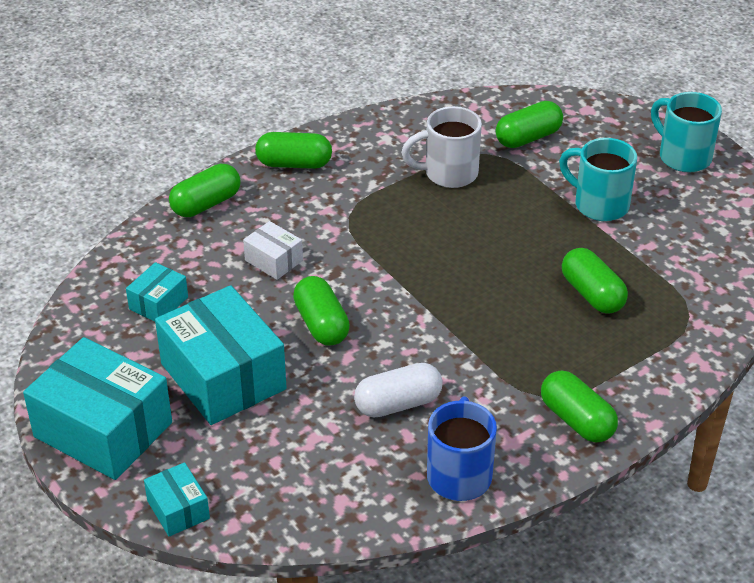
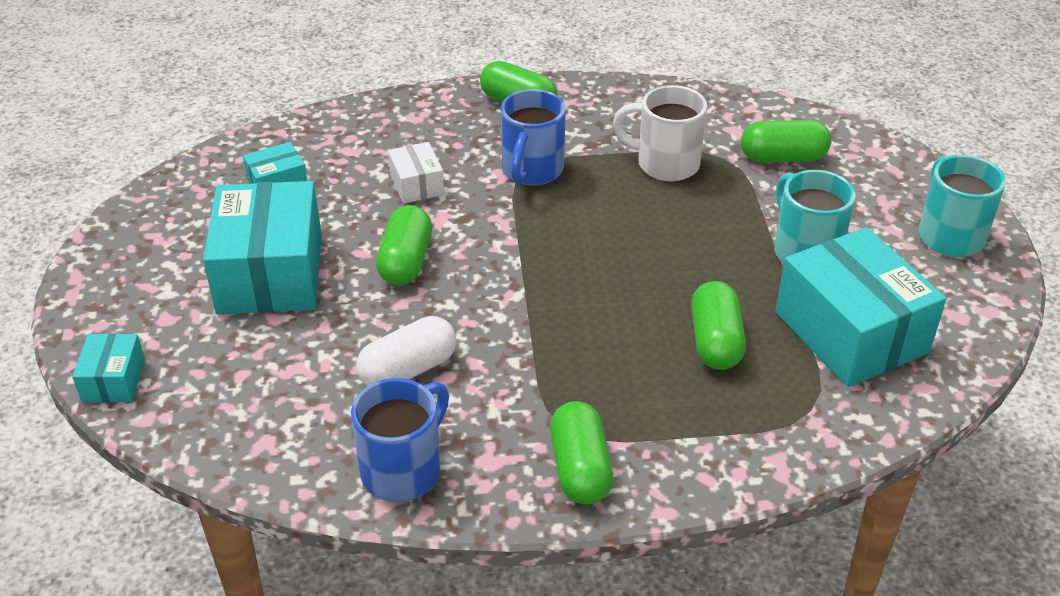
camera: 30 degrees right, 0 degrees up
(103, 430) = (123, 278): turquoise box -> turquoise box (851, 332)
(206, 204) = (403, 112): green capsule -> none
(353, 216) = (531, 171): none -> blue mug
(398, 404) = (408, 370): white capsule -> white capsule turned 45 degrees counterclockwise

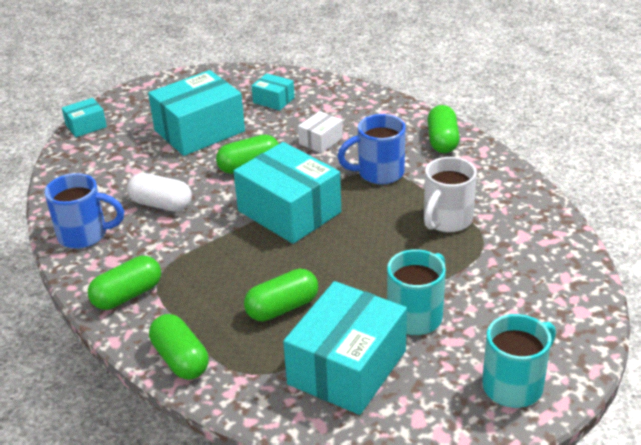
camera: 60 degrees right, 5 degrees down
(537, 266) = (289, 211): none -> turquoise box
(665, 164) = (446, 220): white mug -> white mug turned 135 degrees counterclockwise
(783, 157) = (516, 268): green capsule -> green capsule (180, 359)

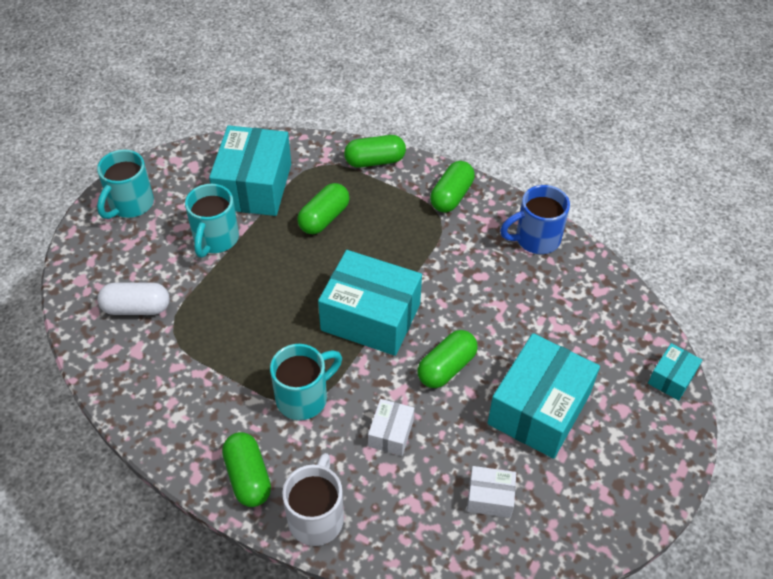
camera: 155 degrees right, 15 degrees up
(161, 204) = (496, 291): white capsule -> white capsule (136, 308)
(180, 359) = (375, 161): green capsule -> green capsule turned 45 degrees counterclockwise
(273, 100) = (490, 497): turquoise box -> white box
(379, 173) = (304, 397): blue mug -> turquoise mug
(446, 220) = (214, 349): white mug -> white mug (316, 517)

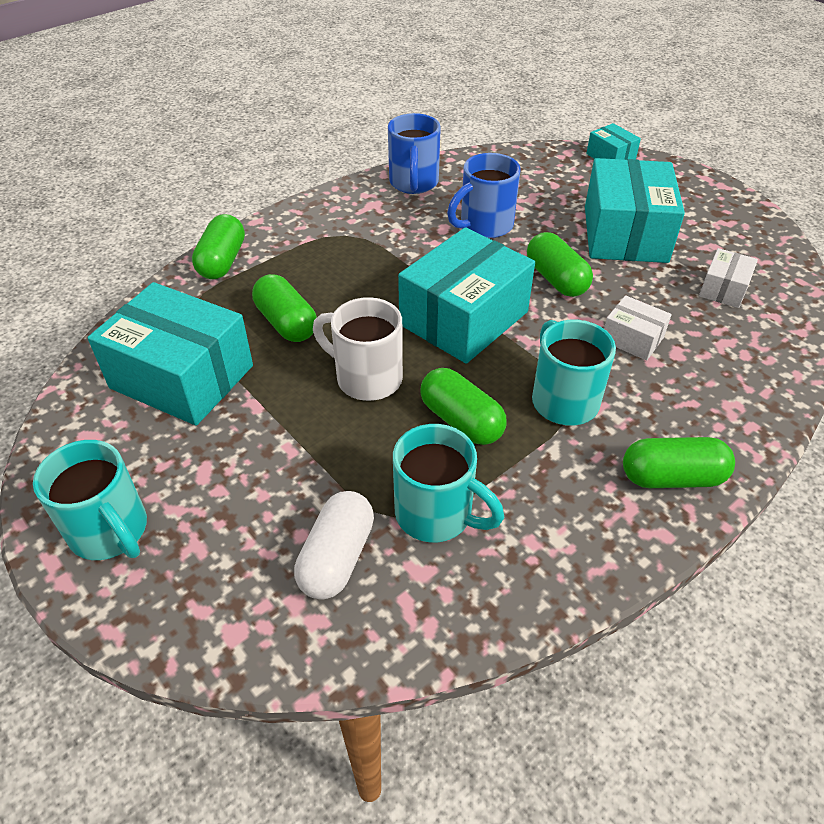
camera: 70 degrees left, 5 degrees down
(215, 239) = (255, 437): turquoise mug -> turquoise mug (436, 514)
(316, 517) = (736, 424): white mug -> white mug (366, 378)
(451, 196) = (319, 220): green capsule -> green capsule (461, 421)
(498, 302) = (484, 226): none -> blue mug
(539, 409) = (625, 234): turquoise box -> turquoise box turned 45 degrees clockwise

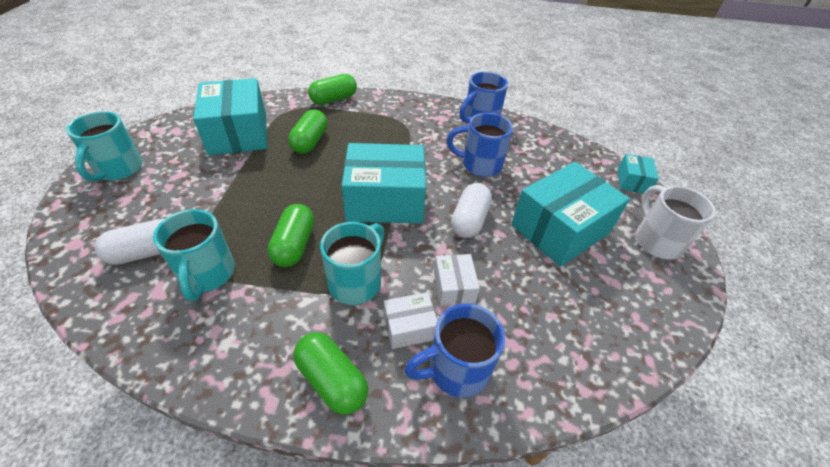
camera: 45 degrees right, 0 degrees up
(366, 378) = (295, 190): white mug -> white mug (656, 241)
(556, 279) = (469, 220): green capsule -> white capsule
(723, 289) = (572, 313): white box -> white box (409, 327)
(725, 391) = (456, 370): none -> blue mug

